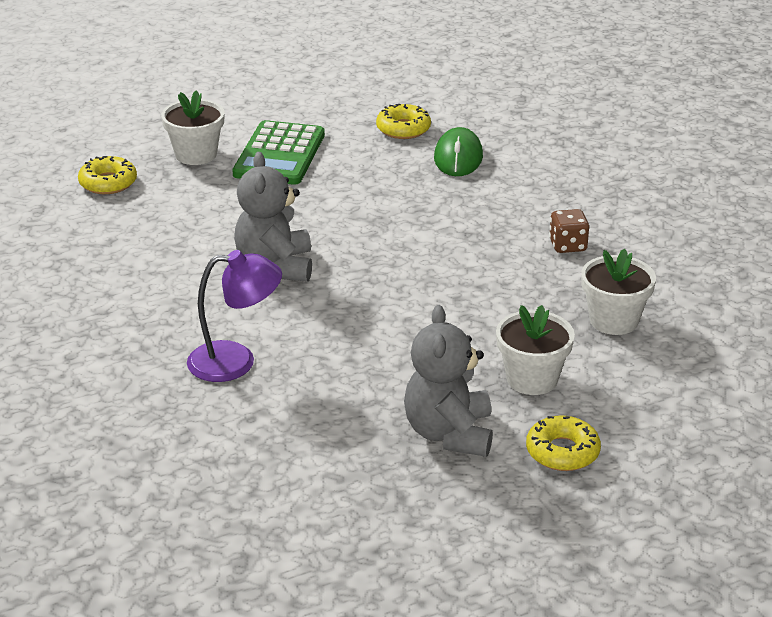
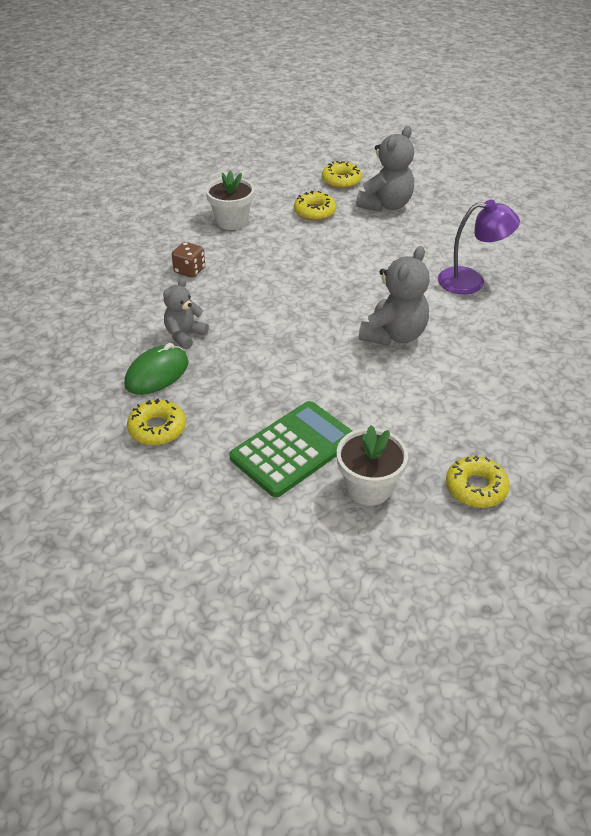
camera: 145 degrees left, 10 degrees up
(236, 361) = (471, 281): purple lamp -> purple lamp turned 150 degrees clockwise
(479, 191) = (185, 335): none -> grey teddy bear
(532, 379) = (314, 212): white flower pot -> yellow donut

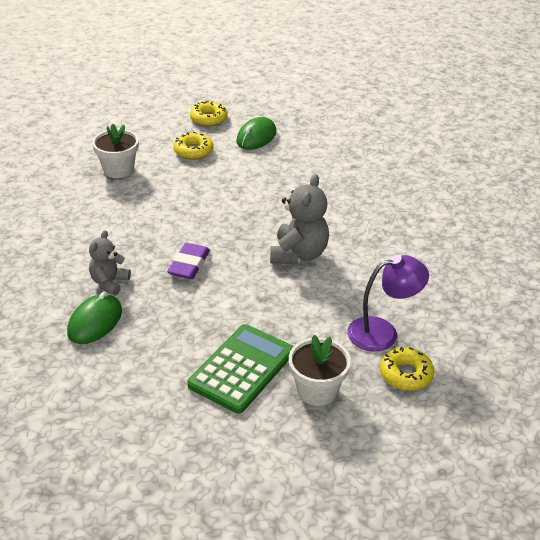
camera: 15 degrees left, 5 degrees down
(157, 428) = (112, 372): yellow donut -> none
(189, 270) = (93, 222): brown dice -> none
(272, 329) = (189, 265): none -> purple eraser
(386, 205) = (256, 137): grey teddy bear -> green mouse
(471, 281) = (351, 197): purple lamp -> purple lamp (382, 332)

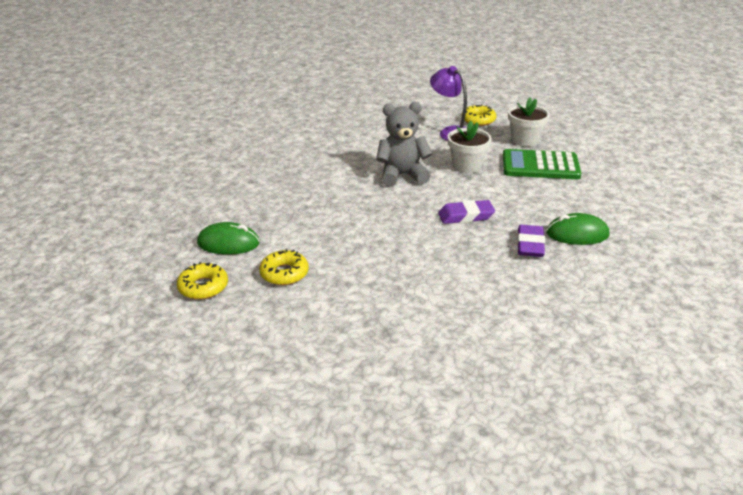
camera: 115 degrees left, 5 degrees down
(109, 283) = (530, 245): grey teddy bear -> purple eraser
(118, 169) = (360, 311): white flower pot -> white flower pot (467, 166)

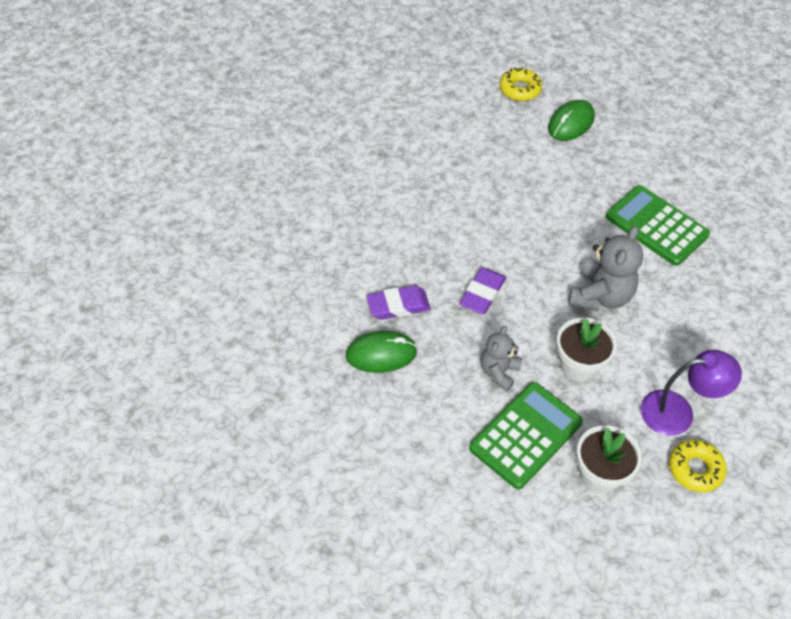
camera: 125 degrees right, 20 degrees up
(284, 273) = (499, 135): yellow donut -> none
(310, 175) = (656, 226): none -> green calculator
(515, 188) = (499, 372): none -> grey teddy bear
(530, 245) = (398, 306): purple eraser -> purple eraser turned 60 degrees counterclockwise
(577, 234) = (381, 354): green mouse -> green mouse turned 45 degrees clockwise

